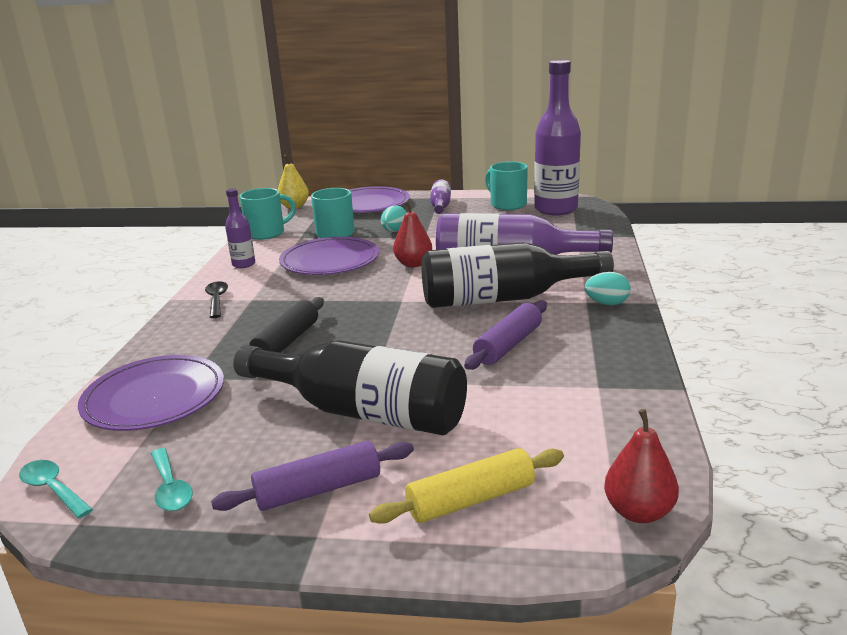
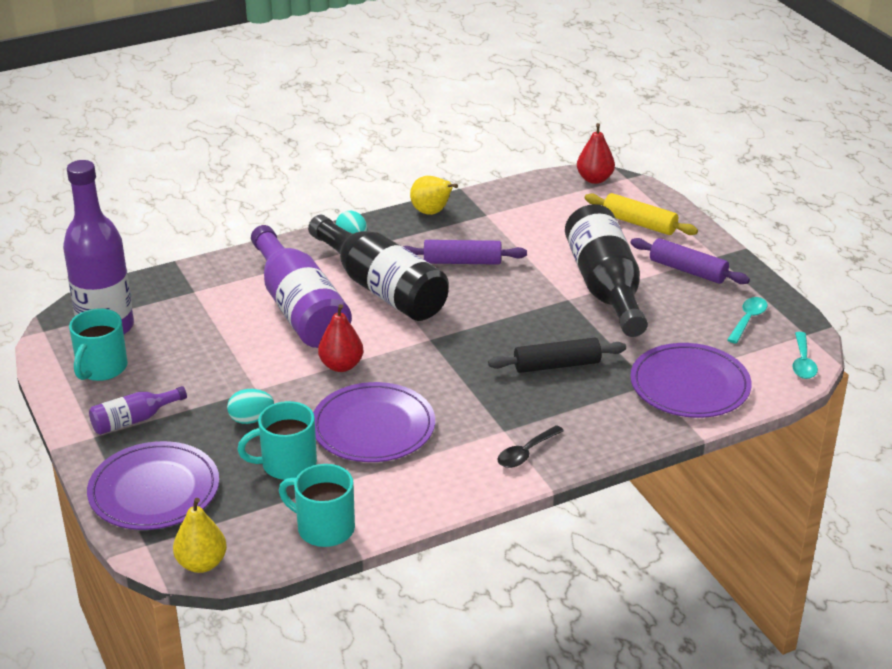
camera: 125 degrees left, 10 degrees up
(243, 264) = (431, 488): purple bottle -> none
(631, 355) = (432, 212): none -> yellow pear

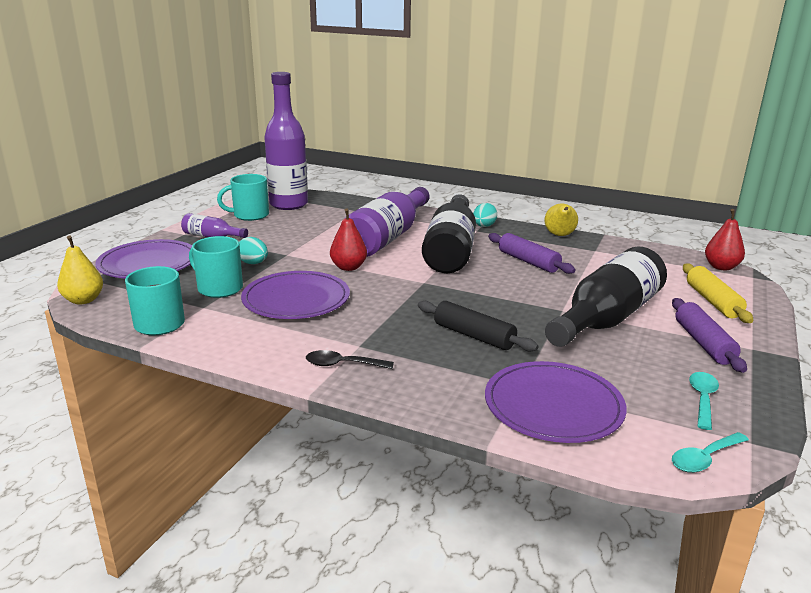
camera: 50 degrees right, 10 degrees down
(748, 319) = (702, 399): turquoise spoon -> turquoise spoon turned 60 degrees counterclockwise

